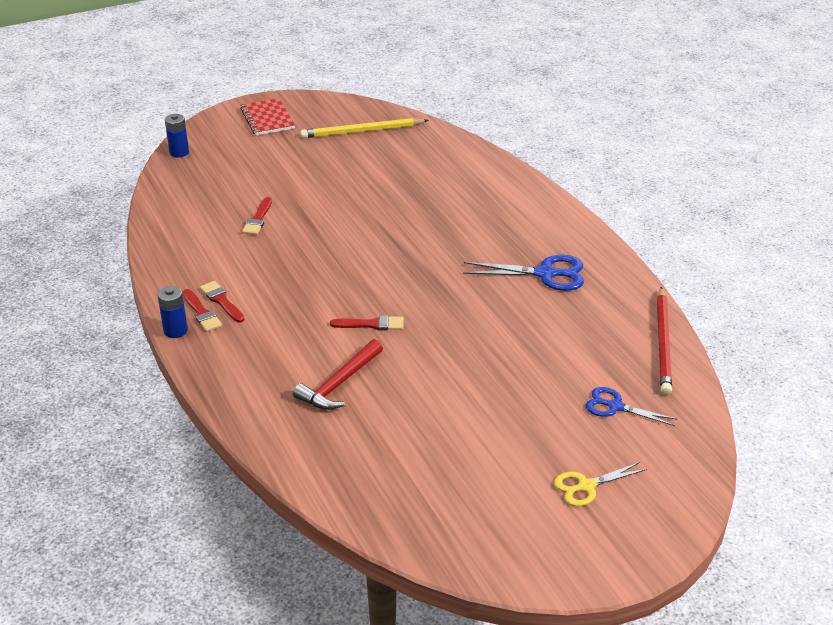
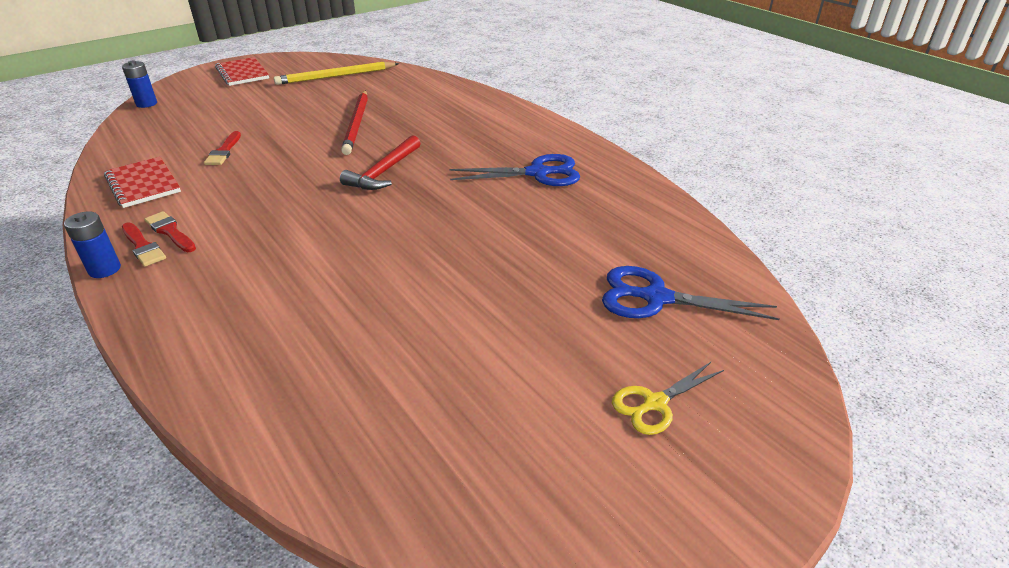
camera: 10 degrees left, 0 degrees up
(192, 249) = (143, 184): none -> red notebook
(339, 383) = (312, 309): red hammer -> red hammer (383, 172)
(372, 324) = (352, 239): red brush -> none
(615, 406) = (656, 297): blue scissors -> blue scissors, size x1.55
(663, 343) = (683, 225): red pencil -> red pencil (357, 124)

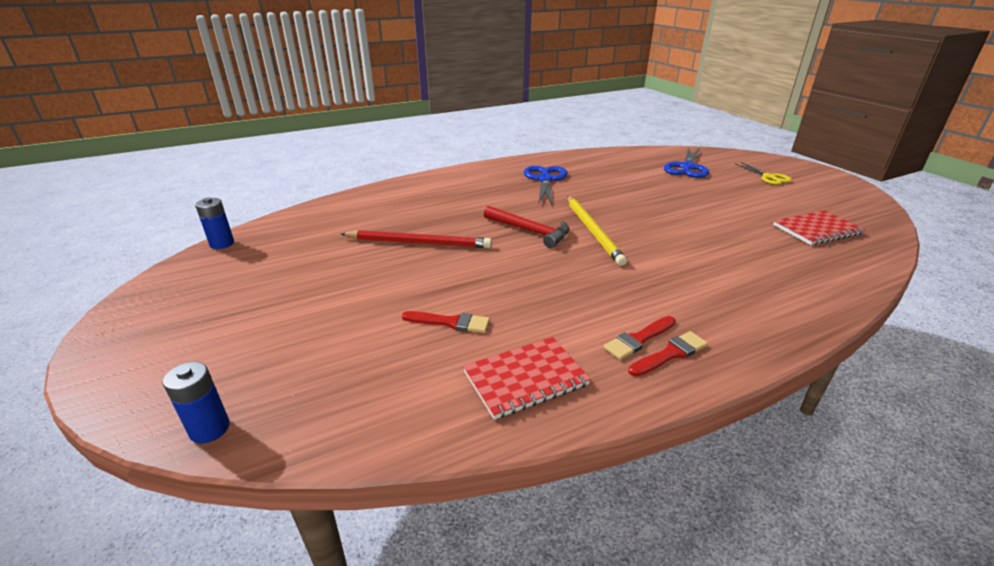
camera: 80 degrees left, 5 degrees down
(104, 269) = (718, 374): blue battery -> blue battery (222, 244)
(242, 73) = (164, 331): red notebook -> red notebook (816, 230)
(336, 76) = (262, 256): yellow pencil -> yellow pencil (593, 231)

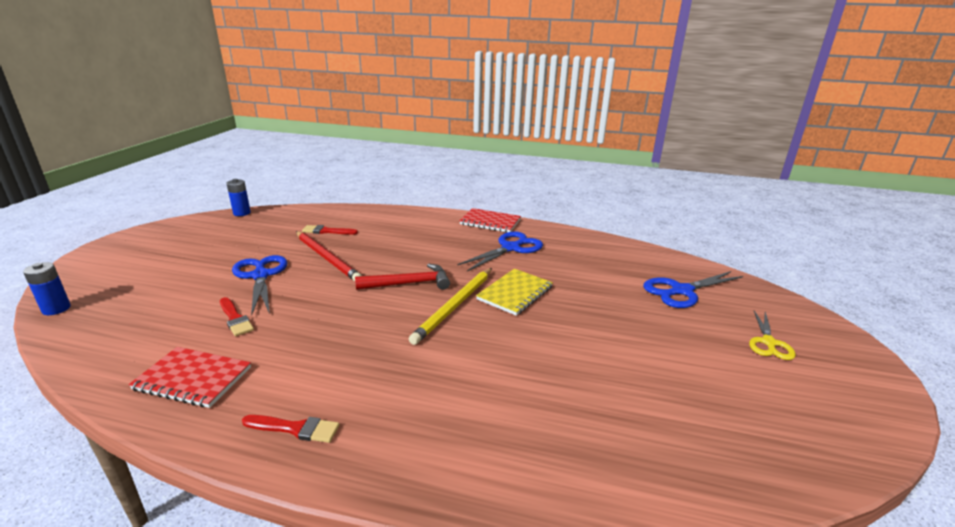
camera: 40 degrees right, 5 degrees down
(389, 282) = (261, 276): none -> blue scissors
(530, 231) = (409, 283): red hammer -> red hammer turned 90 degrees counterclockwise
(609, 206) = (515, 293): none -> yellow notebook
(638, 339) = (301, 403): red brush -> red brush (327, 231)
(816, 230) = (691, 423): red notebook -> red notebook (490, 222)

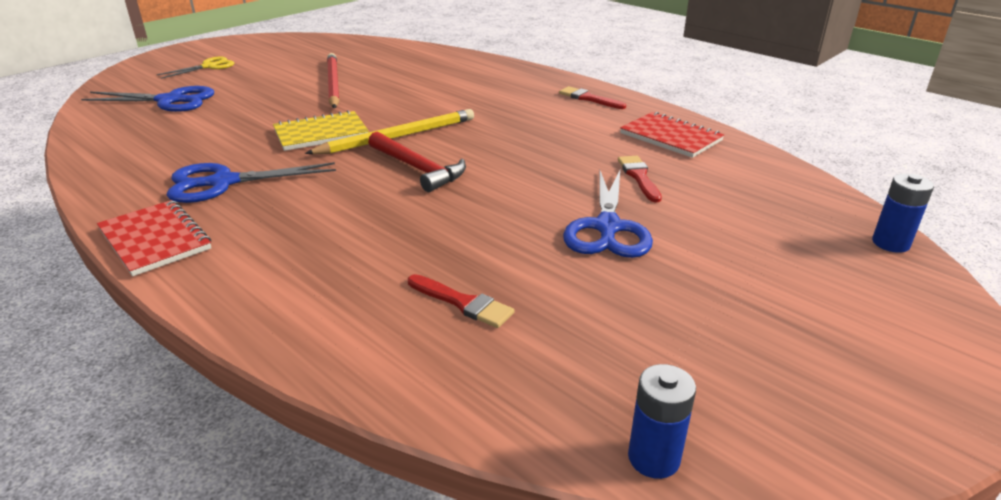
camera: 150 degrees left, 5 degrees up
(327, 258) = (497, 235): red pencil -> red pencil (333, 83)
(409, 283) = (418, 169): red hammer -> red hammer turned 150 degrees counterclockwise

